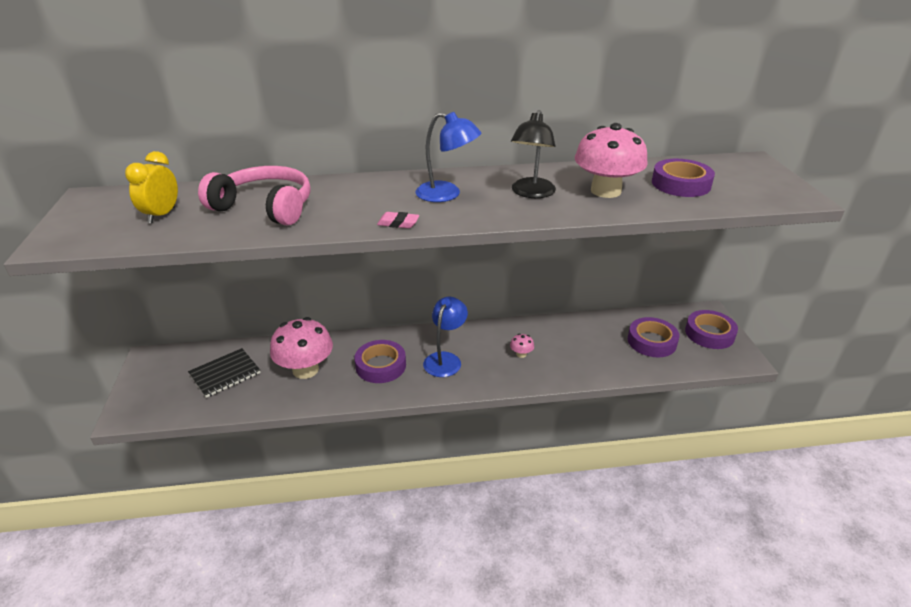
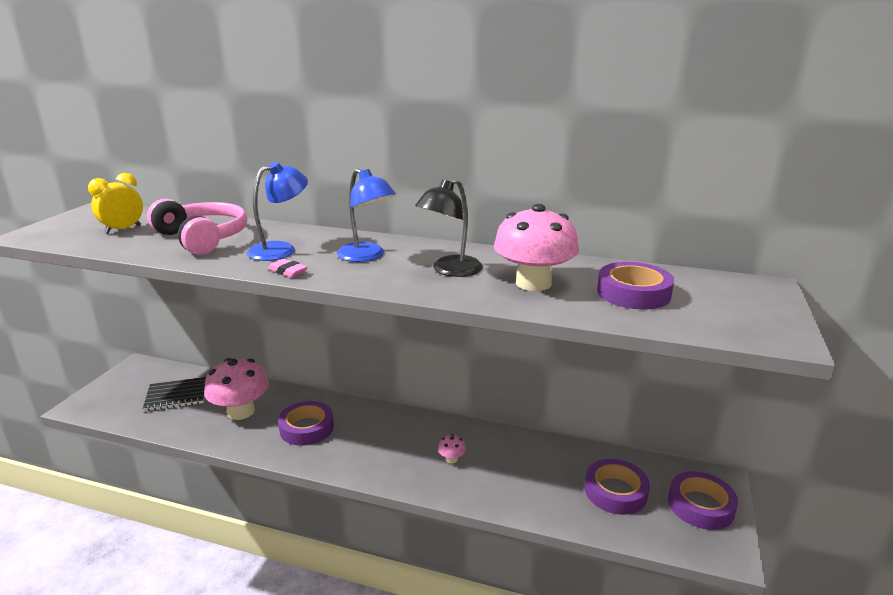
camera: 25 degrees right, 10 degrees down
(445, 359) = (371, 440): blue lamp -> blue lamp (280, 249)

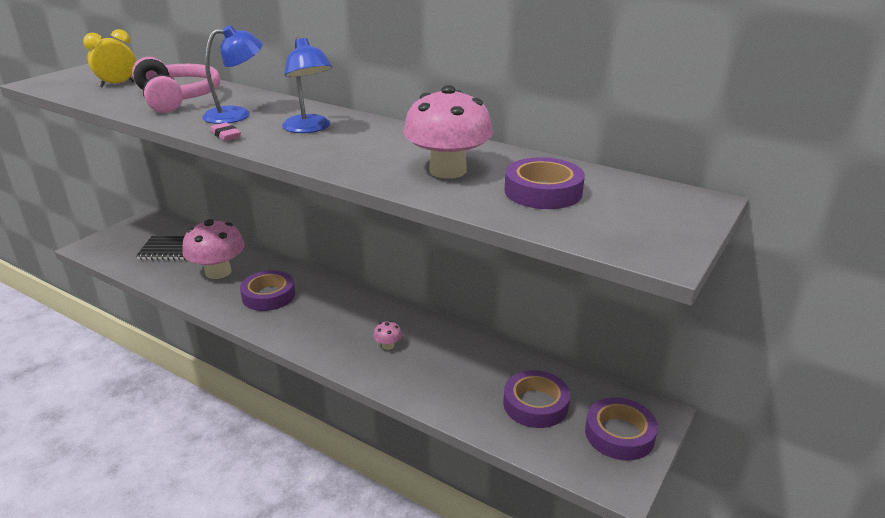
camera: 15 degrees right, 5 degrees up
(450, 270) = (376, 150): black lamp -> none

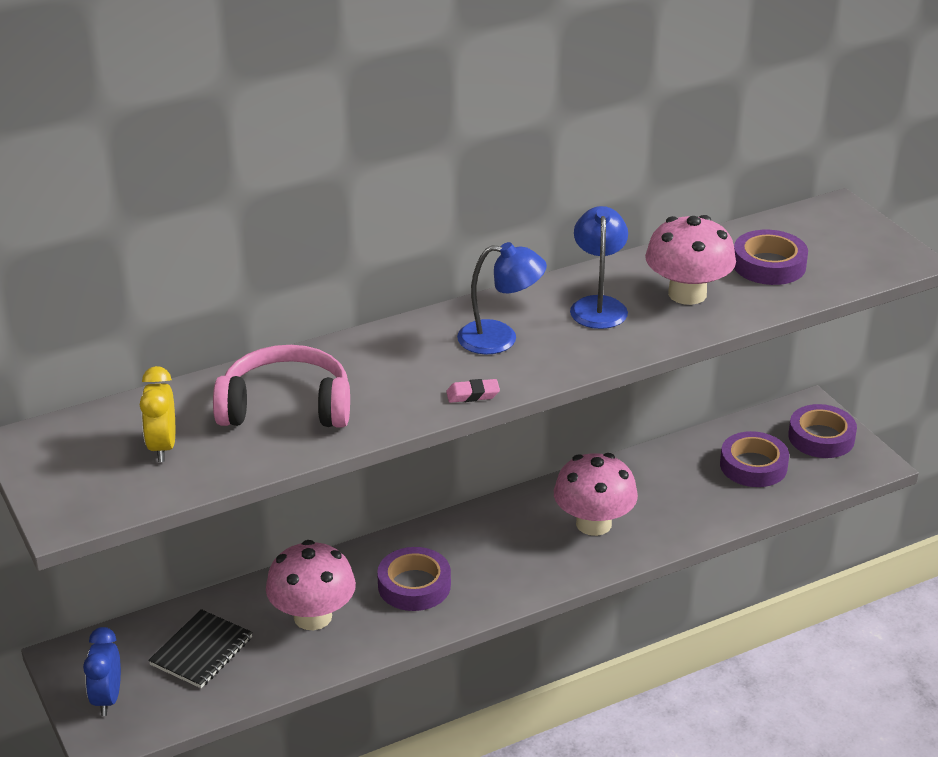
camera: 60 degrees left, 5 degrees up
(120, 238) = (107, 699): none -> blue clock
(237, 114) = (402, 375): blue lamp -> blue lamp (598, 306)
(388, 345) = (593, 523): pink mushroom -> pink mushroom, size x2.42

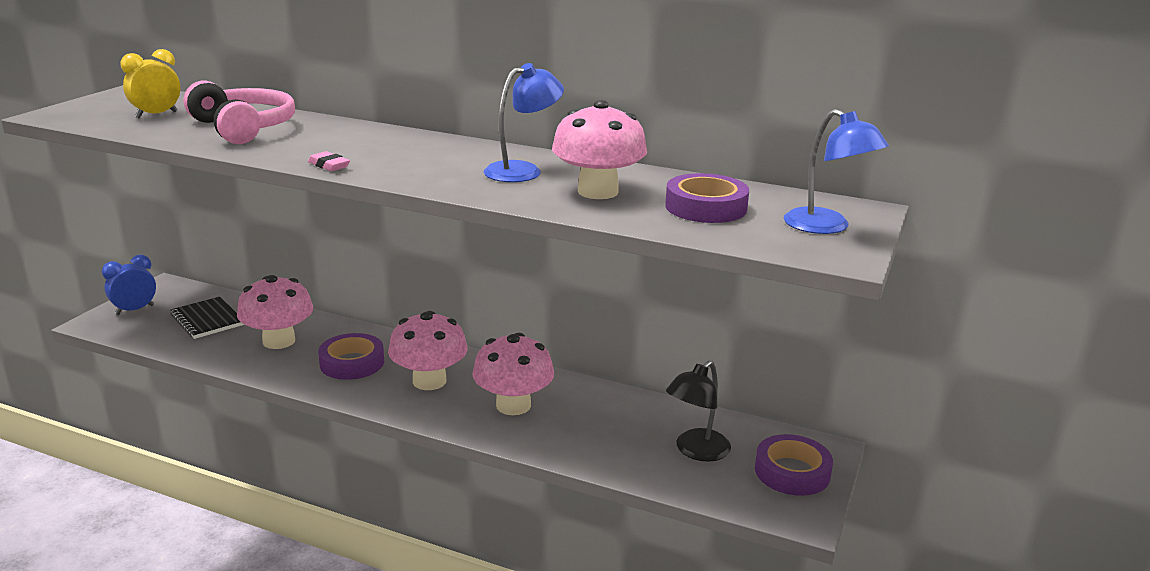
camera: 50 degrees right, 10 degrees down
(201, 651) = (207, 320): black notebook -> black notebook turned 60 degrees clockwise
(500, 338) = (422, 156): blue lamp -> blue lamp (827, 227)
(501, 552) = (429, 381): none -> pink mushroom
(753, 466) = (696, 451): purple tape -> black lamp

